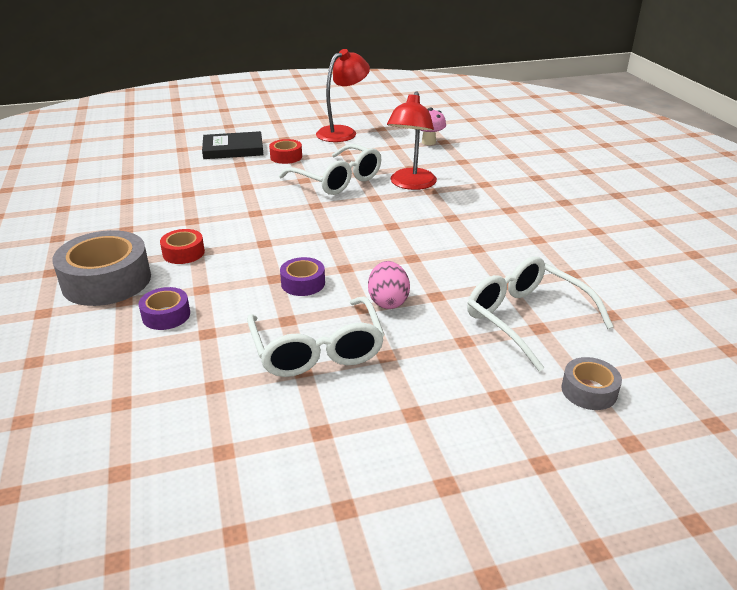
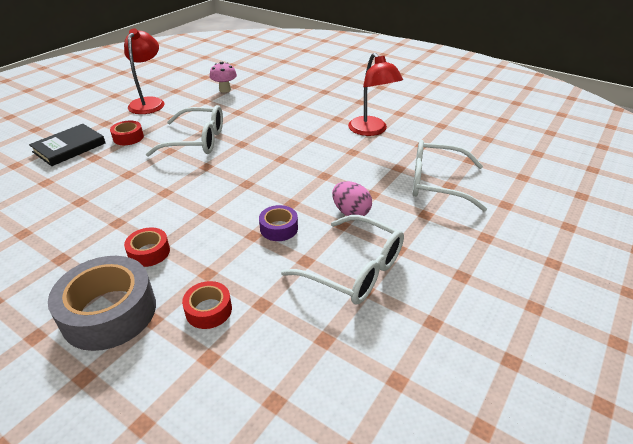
camera: 40 degrees left, 5 degrees up
(166, 315) = (208, 310): purple tape -> red tape
(411, 184) = (254, 124): red lamp -> red lamp (371, 130)
(589, 391) = (517, 209): grey tape -> none

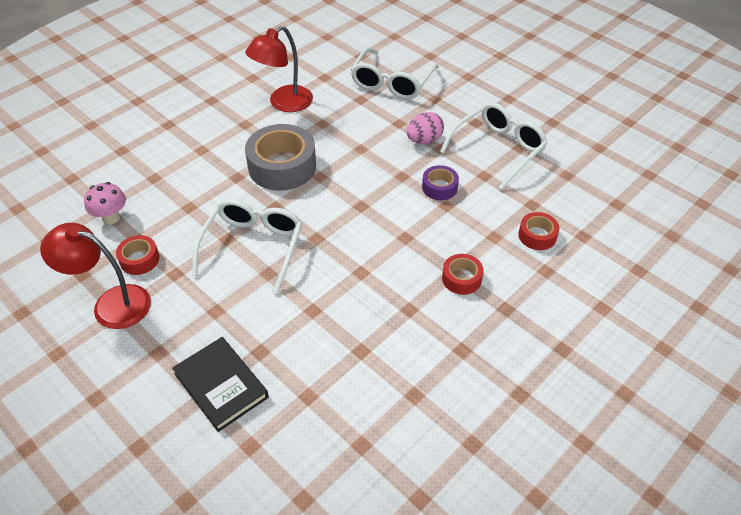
camera: 80 degrees left, 10 degrees up
(109, 312) = (537, 300): grey tape -> grey tape (282, 166)
(128, 137) = (217, 319): red tape -> red tape (139, 259)
(371, 130) = (284, 103): red lamp -> red lamp turned 150 degrees clockwise

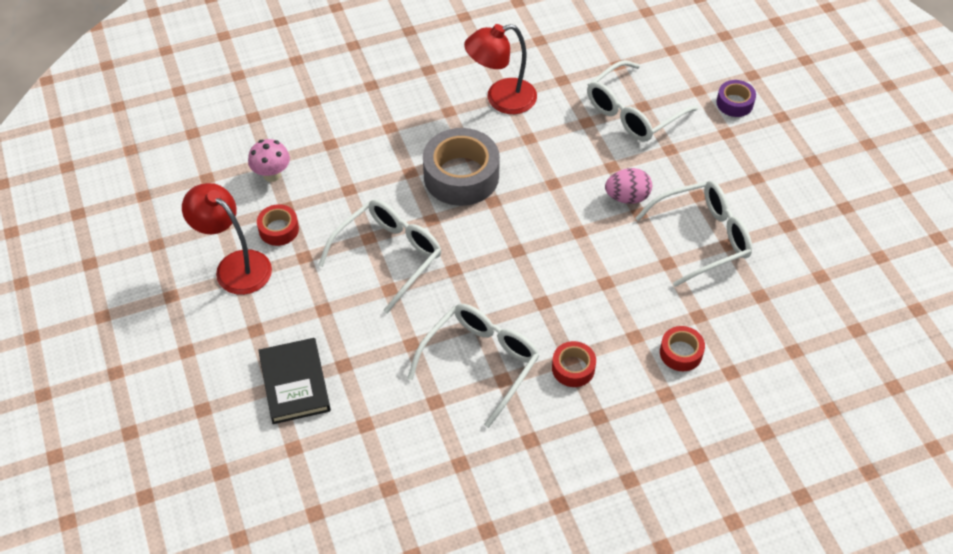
camera: 25 degrees right, 5 degrees up
(382, 303) = (480, 362): none -> white glasses
(439, 187) = (610, 259): purple tape -> purple tape (734, 103)

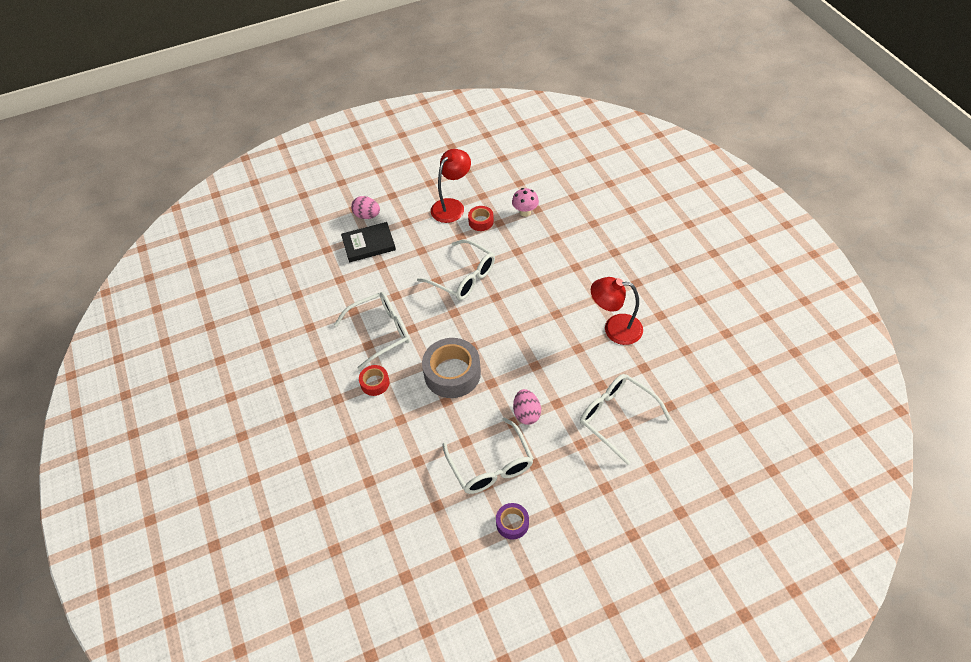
camera: 90 degrees right, 0 degrees up
(226, 387) = (367, 215): none -> pink egg
(461, 176) = (535, 310): grey tape -> grey tape (452, 373)
(480, 362) = (380, 332): white glasses -> white glasses turned 60 degrees counterclockwise
(501, 99) = (614, 328): red lamp -> red lamp turned 60 degrees counterclockwise
(681, 353) = (386, 448): red tape -> none
(734, 103) = (641, 495): purple tape -> purple tape (512, 523)

